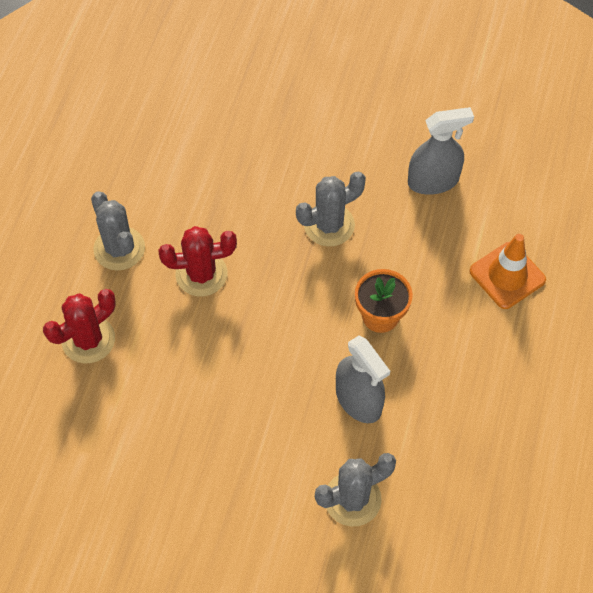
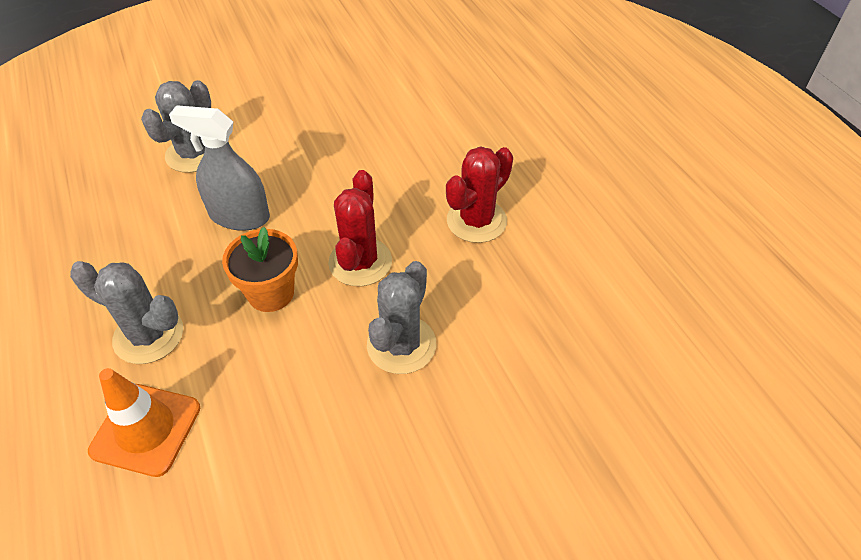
camera: 140 degrees right, 10 degrees down
(88, 340) = (507, 127): red cactus -> red cactus (360, 262)
(119, 248) = (569, 195): grey cactus -> grey cactus (148, 335)
(433, 181) = (321, 490): grey spray bottle -> none

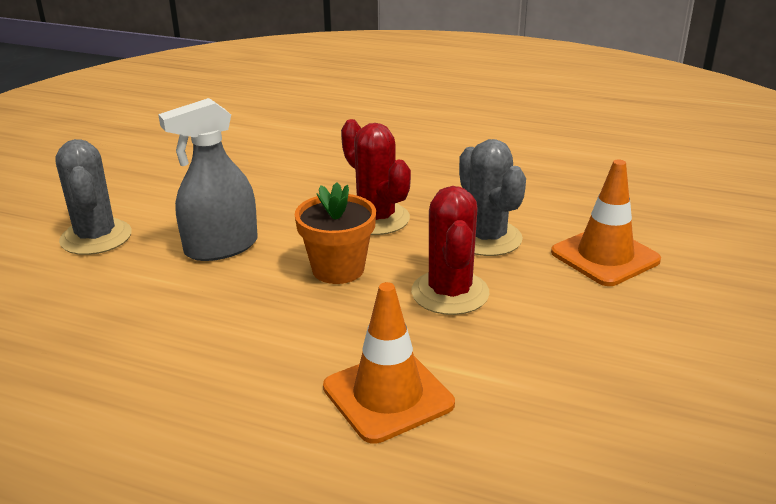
camera: 45 degrees left, 20 degrees down
(148, 335) = (277, 350): grey cactus -> none
(455, 440) = (605, 256): none -> orange traffic cone
(476, 221) = (418, 161): red cactus -> red cactus (450, 293)

